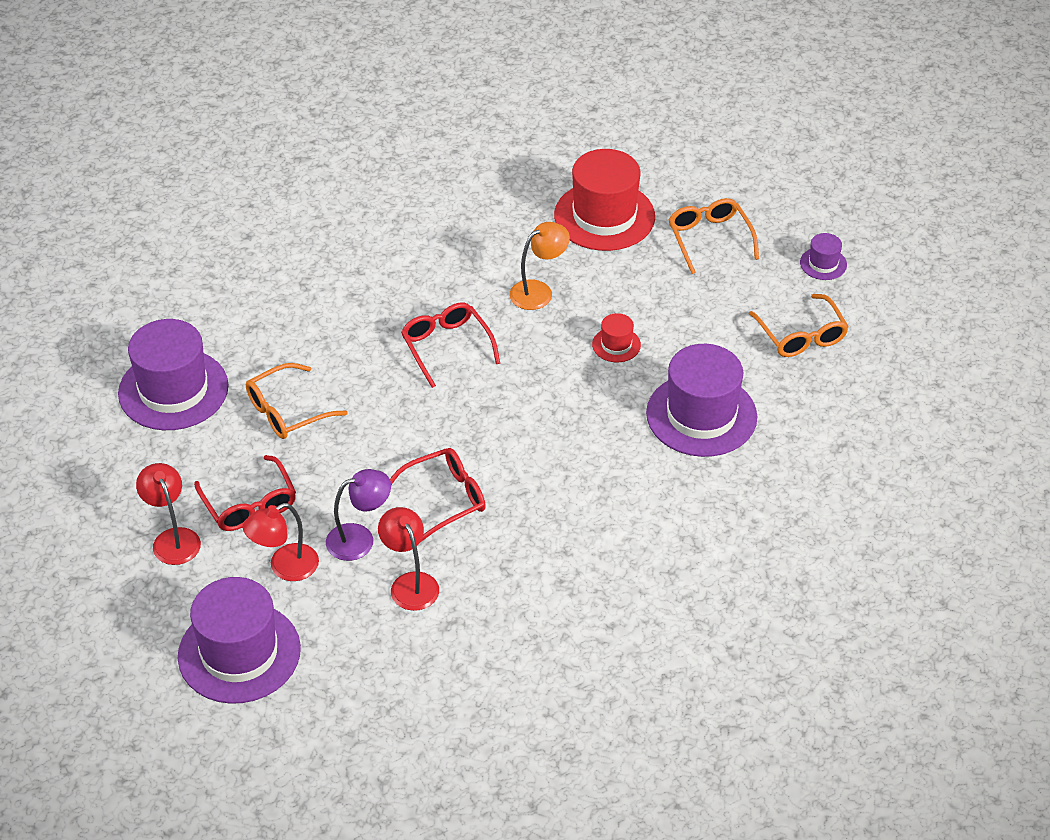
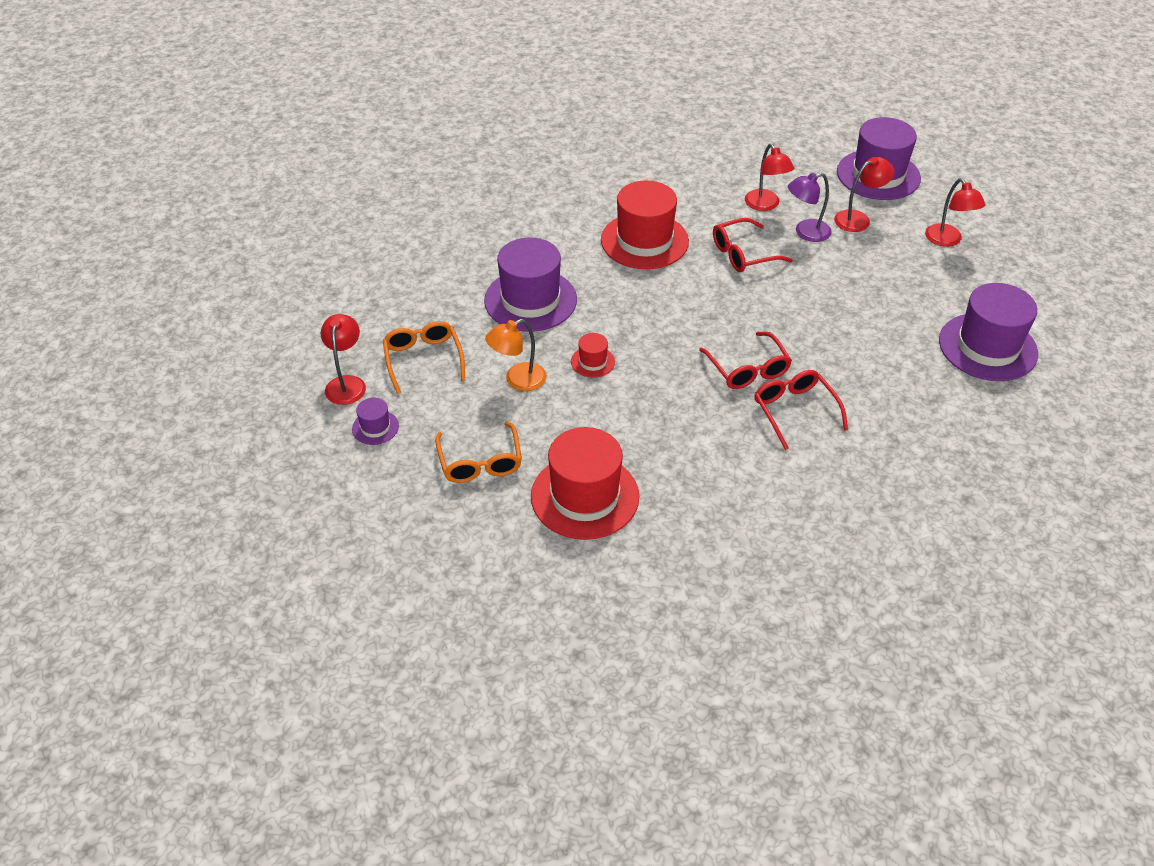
camera: 175 degrees left, 0 degrees up
(249, 504) = (895, 258): red glasses -> red glasses (794, 410)
(286, 411) = (882, 323): orange glasses -> none
(538, 291) = (660, 417): orange lamp -> orange lamp (518, 380)
(573, 511) = (644, 241): none -> red hat
(872, 305) = (347, 383): none -> red lamp

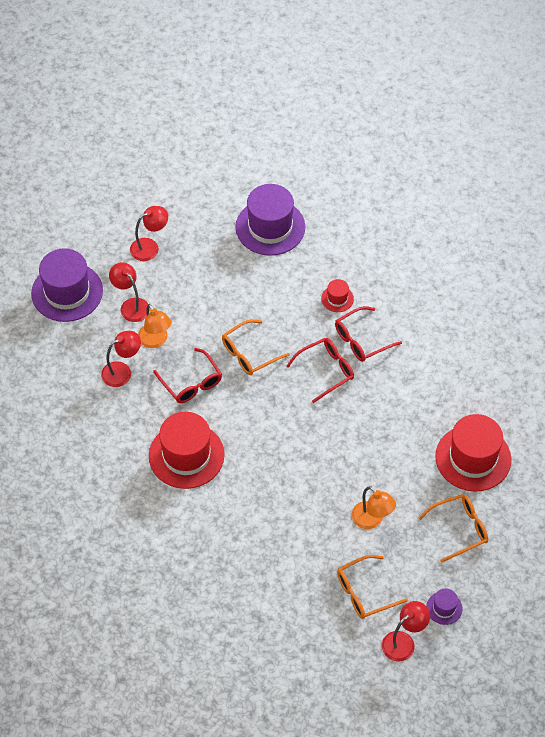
camera: 100 degrees left, 10 degrees up
(347, 383) = (403, 642): red lamp -> red lamp turned 150 degrees clockwise
(530, 300) = (278, 528): purple hat -> none
(592, 362) = (340, 472): red hat -> red hat (337, 299)
(781, 305) = (249, 353): none -> orange glasses
(805, 232) = (155, 341): purple lamp -> orange lamp

